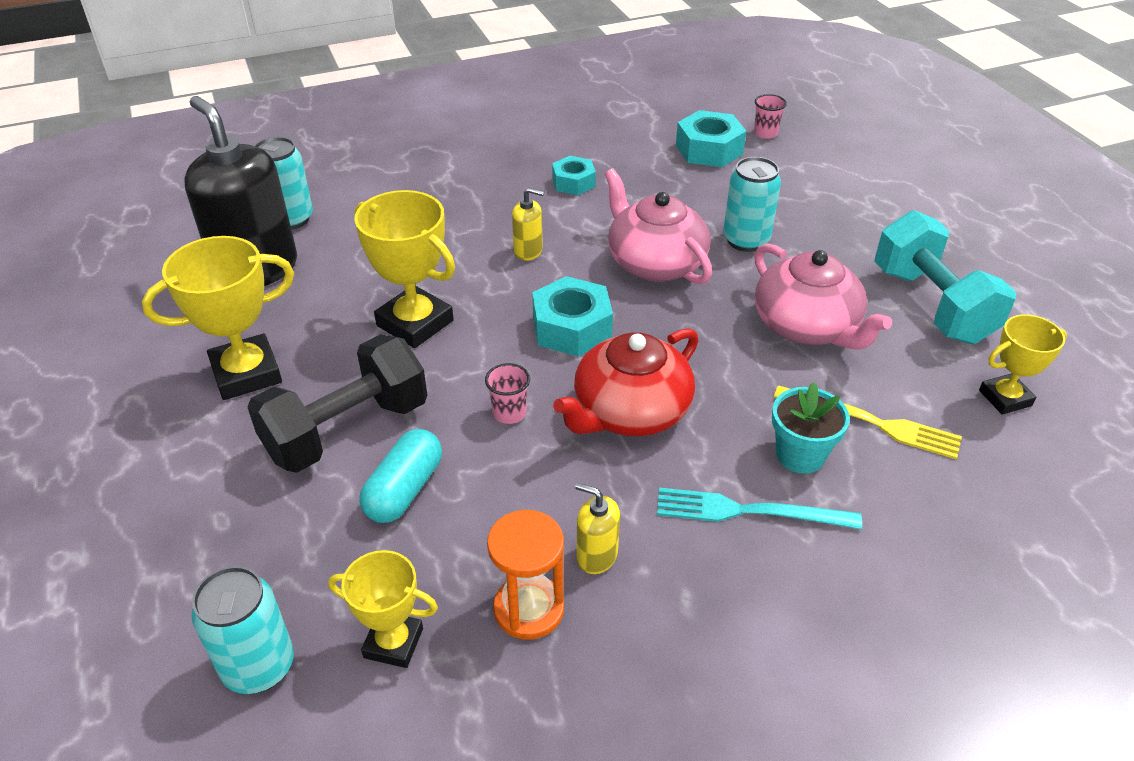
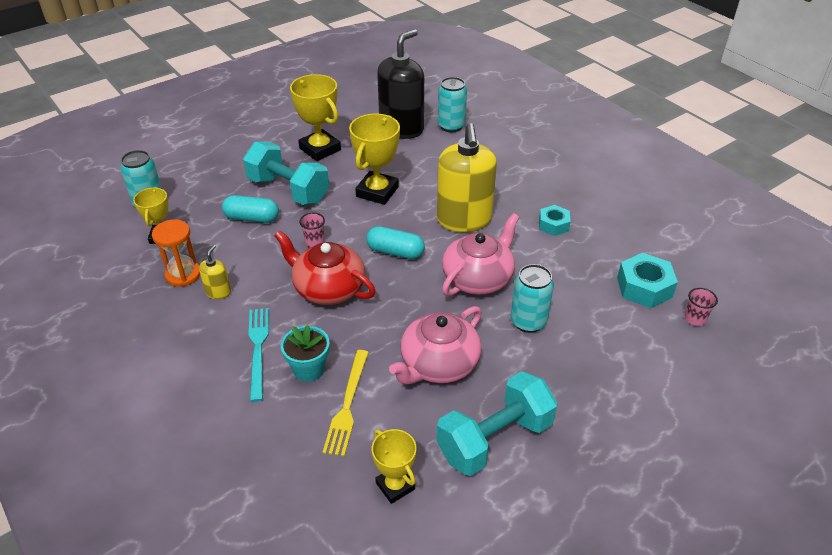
camera: 75 degrees right, 0 degrees up
(347, 430) = (288, 190): black dumbbell -> turquoise dumbbell
(528, 251) = (464, 220): yellow soap dispenser -> yellow soap dispenser, size x2.33
(571, 328) = (395, 252): turquoise nut -> turquoise capsule

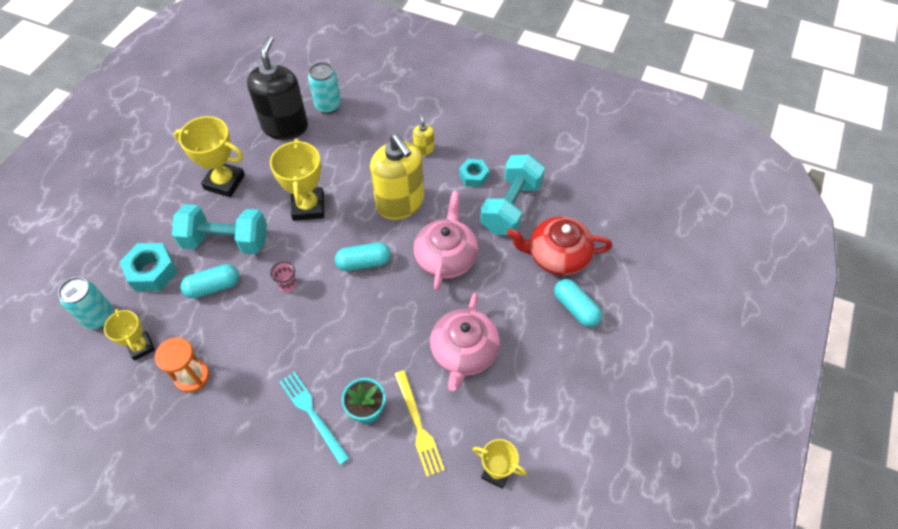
camera: 30 degrees left, 15 degrees up
(218, 292) = (238, 378): yellow soap dispenser -> yellow soap dispenser (424, 149)
(328, 288) = (331, 326): red teapot -> red teapot (557, 255)
(494, 439) = (542, 395): turquoise dumbbell -> turquoise dumbbell (510, 207)
(528, 322) = (507, 279): turquoise can -> none
(587, 378) = (575, 308): none -> turquoise capsule
(644, 287) = (571, 206): turquoise nut -> turquoise nut (152, 271)
(695, 319) = (620, 218): pink cup -> none

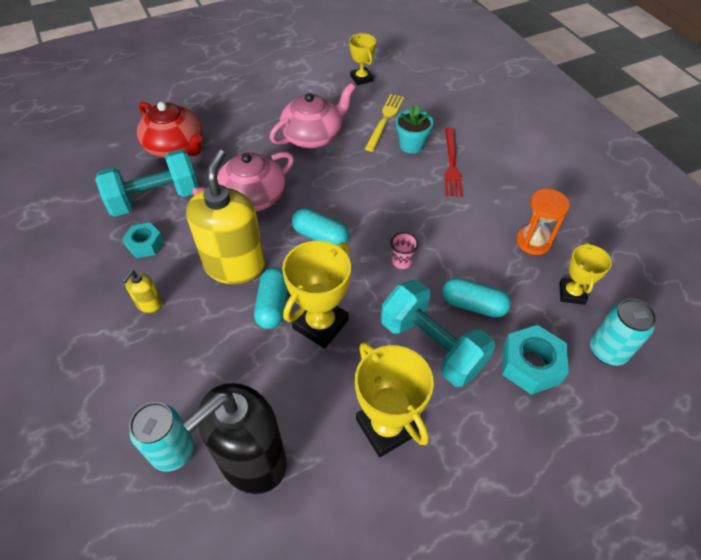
camera: 140 degrees left, 5 degrees down
(312, 414) = (451, 164): turquoise fork -> red fork
(575, 308) = (211, 114): turquoise capsule -> turquoise capsule (273, 305)

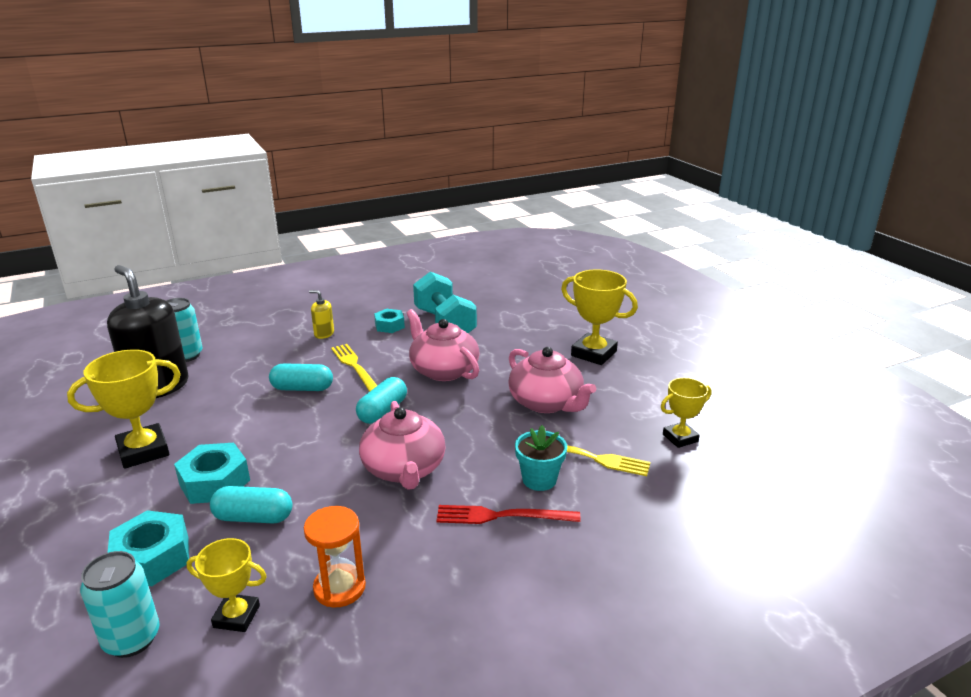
camera: 90 degrees right, 25 degrees down
(175, 147) = (517, 326): red teapot -> none
(235, 265) = (355, 367): yellow soap dispenser -> yellow fork
(320, 324) = (270, 414): yellow trophy -> yellow trophy (593, 353)
(402, 261) = (334, 465): pink cup -> none
(404, 217) = (404, 469): none -> pink teapot
(432, 345) = (214, 482): turquoise dumbbell -> turquoise nut
(473, 305) = (253, 517): turquoise capsule -> turquoise capsule turned 75 degrees clockwise

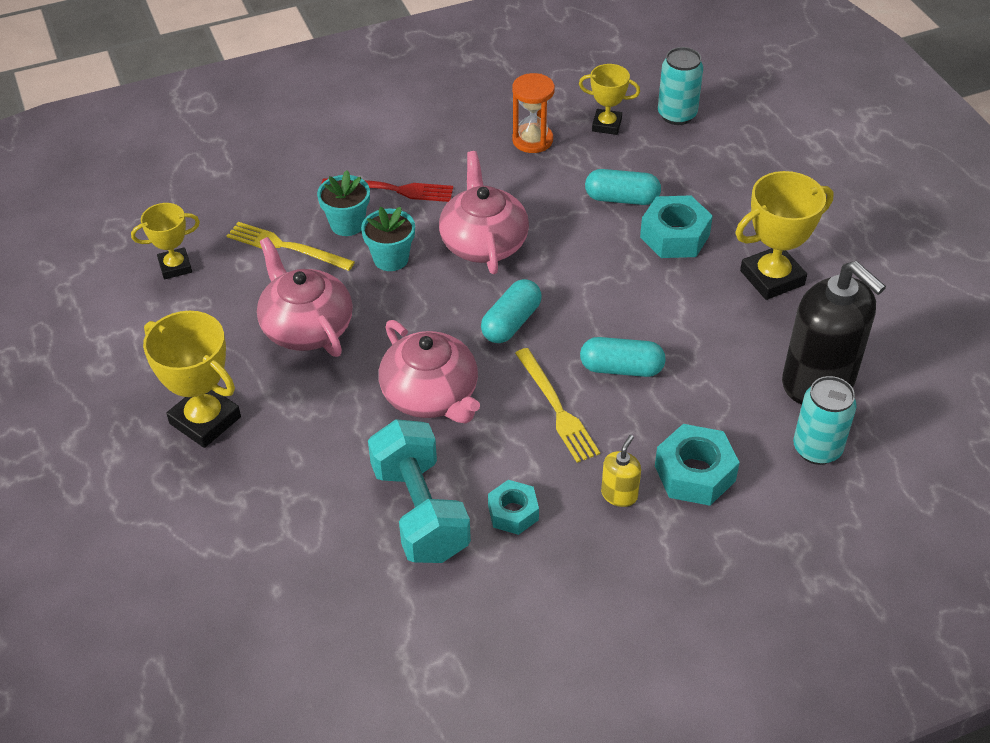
camera: 175 degrees left, 20 degrees up
(152, 558) = (695, 168): turquoise nut -> turquoise nut (695, 473)
(324, 334) = (619, 494): yellow soap dispenser -> yellow soap dispenser turned 90 degrees counterclockwise
(489, 452) = (391, 259): none -> turquoise flower pot

